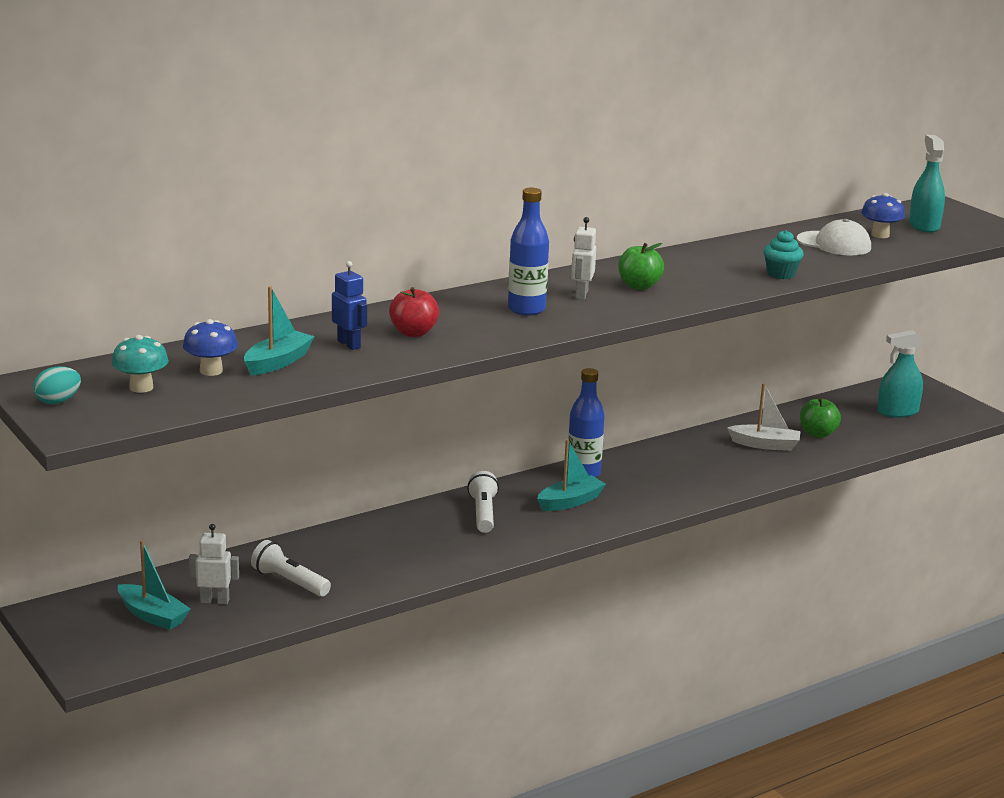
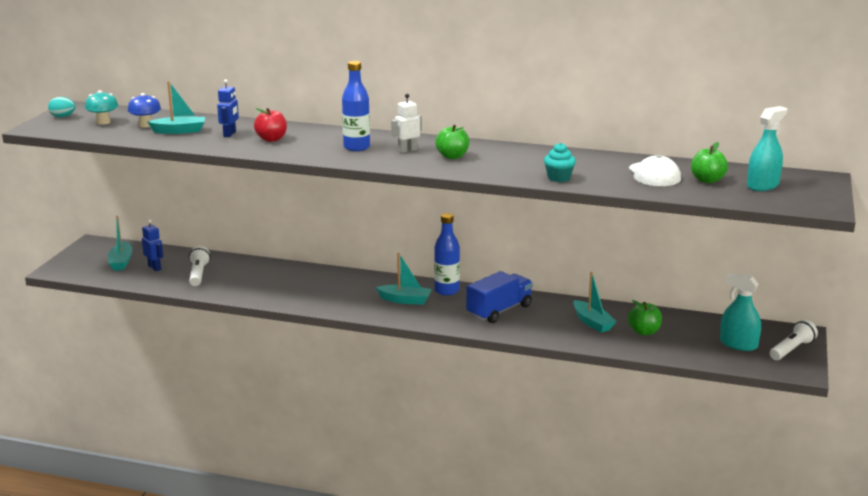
camera: 50 degrees right, 0 degrees up
(214, 601) = (154, 267): white robot -> blue robot
(483, 513) = (349, 286): white flashlight -> white flashlight (791, 349)
(672, 471) = (499, 311): none -> blue truck
(765, 445) = (592, 322): white boat -> turquoise boat
(880, 235) = (707, 180): blue mushroom -> green apple

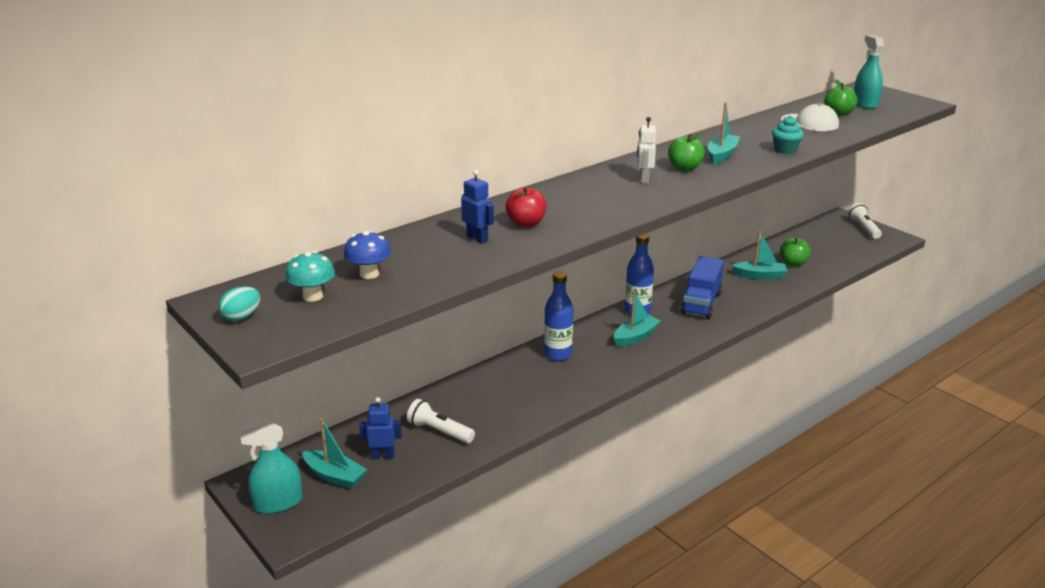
camera: 55 degrees left, 5 degrees up
(179, 131) = (423, 261): turquoise boat -> turquoise boat (722, 155)
(356, 147) = (607, 195): blue bottle -> blue bottle (558, 354)
(499, 311) = (701, 303): blue truck -> blue truck turned 150 degrees counterclockwise
(738, 344) = (841, 241): turquoise spray bottle -> turquoise spray bottle (278, 503)

